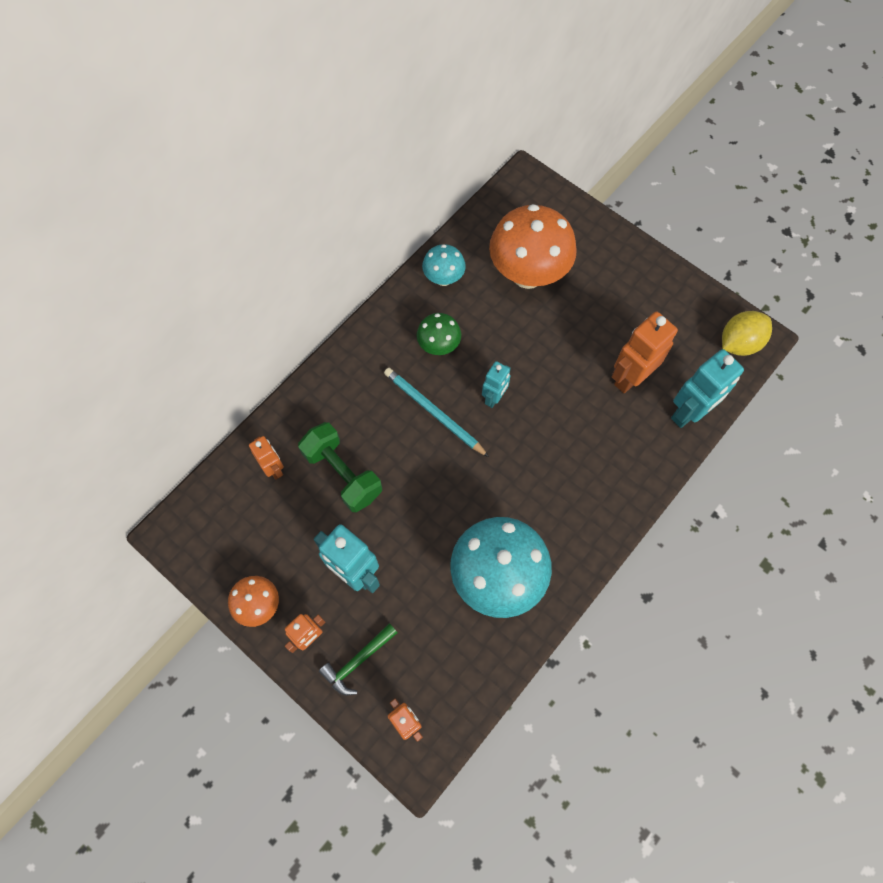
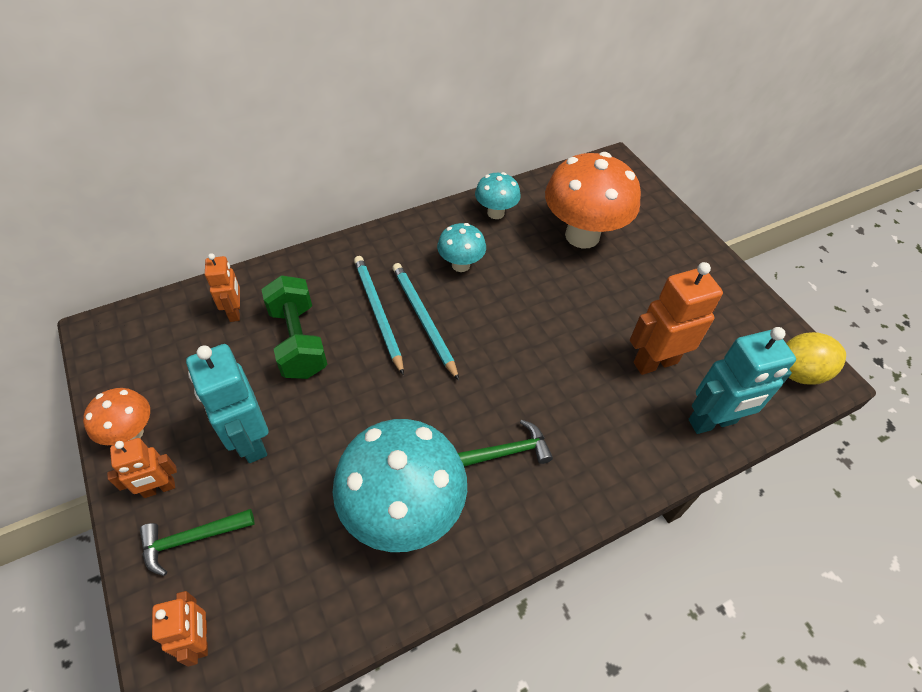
camera: 20 degrees right, 15 degrees down
(394, 422) = (378, 313): none -> turquoise pencil
(439, 346) = (460, 265): green mushroom -> turquoise mushroom
(494, 398) = (494, 329): turquoise robot -> none
(550, 500) = (506, 452): none -> green hammer

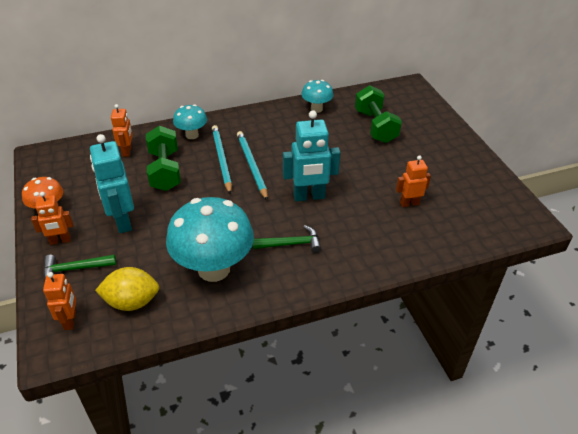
camera: 10 degrees right, 10 degrees down
(460, 265) = (284, 137): turquoise mushroom -> turquoise mushroom (192, 135)
(582, 236) = (375, 126): orange mushroom -> green dumbbell
(655, 362) = (409, 203): orange robot -> orange robot, size x0.59
(712, 422) = (442, 241): turquoise robot -> turquoise robot (309, 196)
(798, 372) = (515, 218): yellow lemon -> yellow lemon (132, 302)

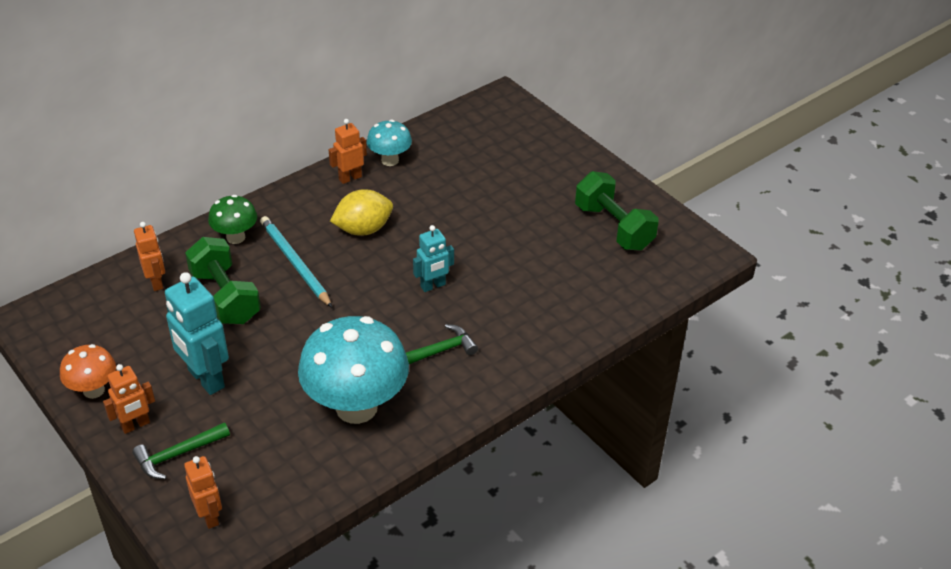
camera: 20 degrees left, 0 degrees up
(132, 302) = (275, 473): yellow lemon -> yellow lemon (363, 229)
(192, 135) = (236, 237): turquoise mushroom -> green mushroom
(251, 166) = (340, 262): turquoise pencil -> none
(309, 196) = (433, 286): turquoise robot -> turquoise robot, size x0.59
(375, 126) = (478, 169): green dumbbell -> green dumbbell (613, 227)
(409, 203) = (559, 264): orange robot -> orange robot (350, 178)

